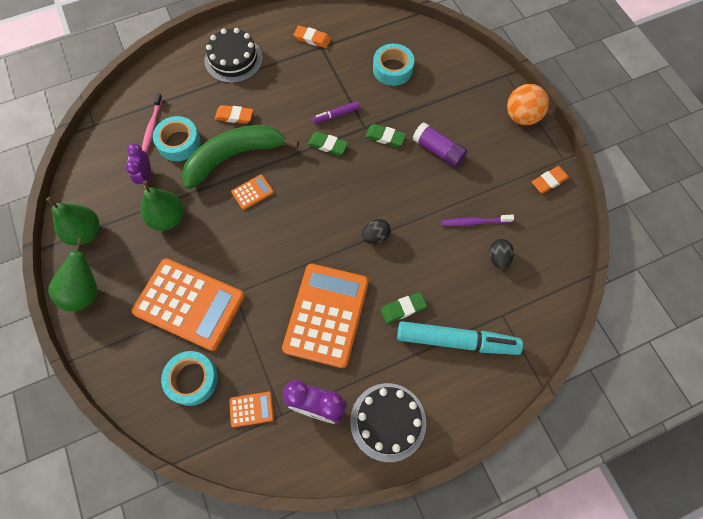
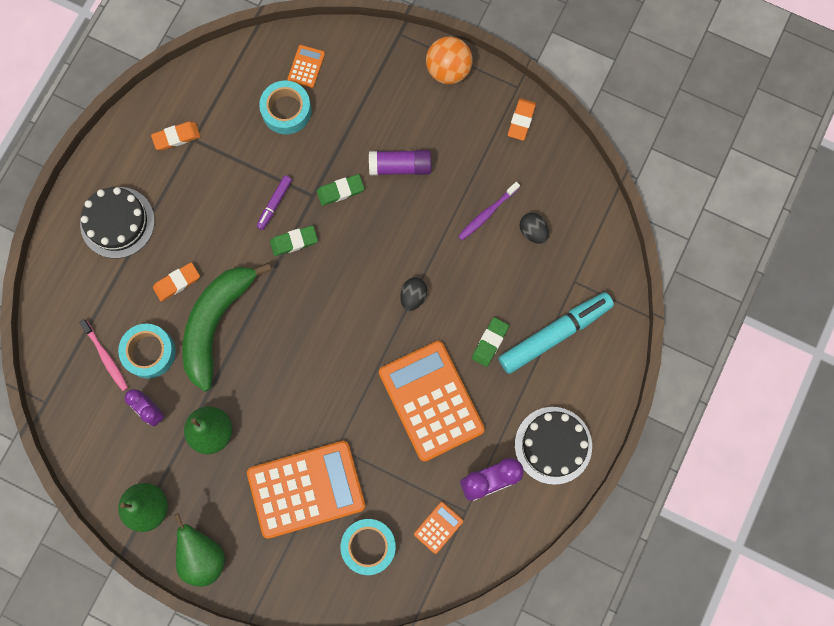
camera: 40 degrees left, 10 degrees up
(252, 192) = (266, 344): orange calculator -> orange calculator (306, 66)

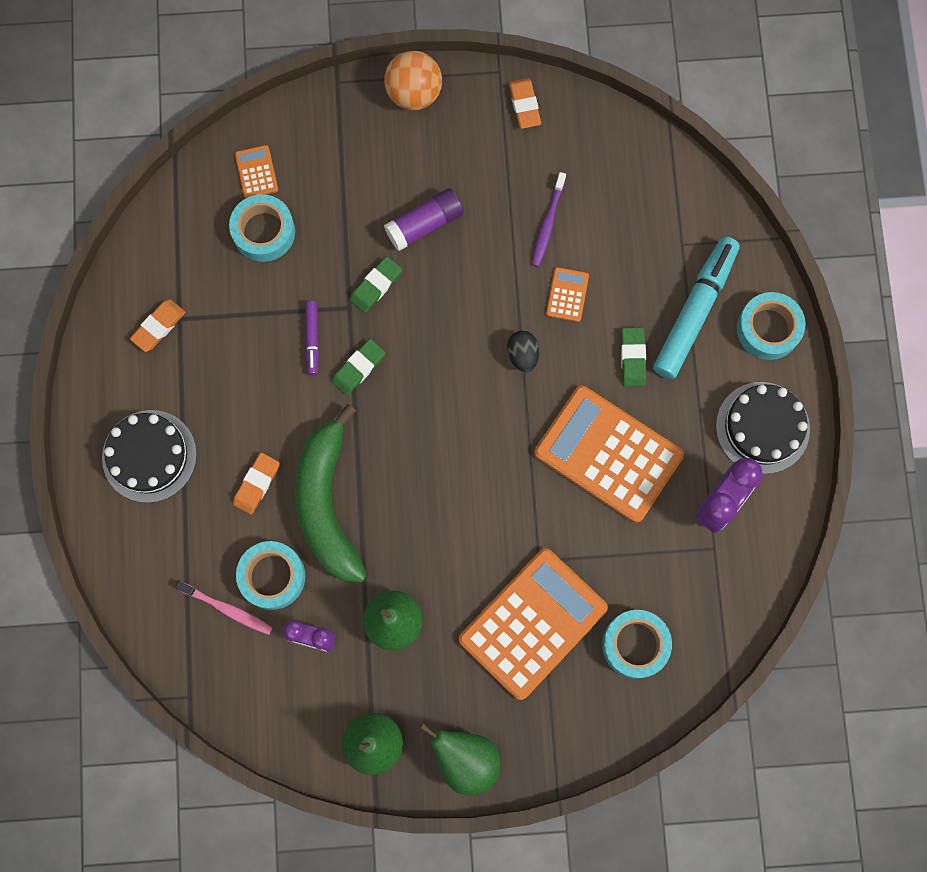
camera: 30 degrees left, 0 degrees up
(438, 527) = (695, 582): orange calculator -> orange calculator (567, 295)
(533, 231) = (607, 216): black egg -> none
(600, 377) = (768, 329): none -> turquoise tape

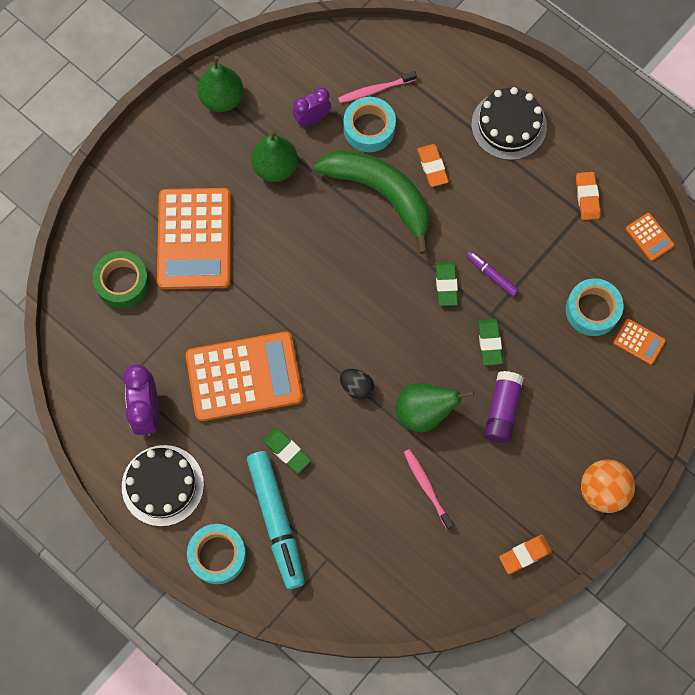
camera: 135 degrees right, 5 degrees down
(465, 759) = (162, 136): green pear -> green pear (424, 412)
(524, 105) = (525, 555): orange eraser -> orange eraser turned 60 degrees counterclockwise
(548, 223) = (426, 487): purple toothbrush -> pink toothbrush
(567, 295) = (367, 452): orange calculator -> orange calculator (649, 237)
(635, 644) = (122, 282): turquoise tape -> green tape

